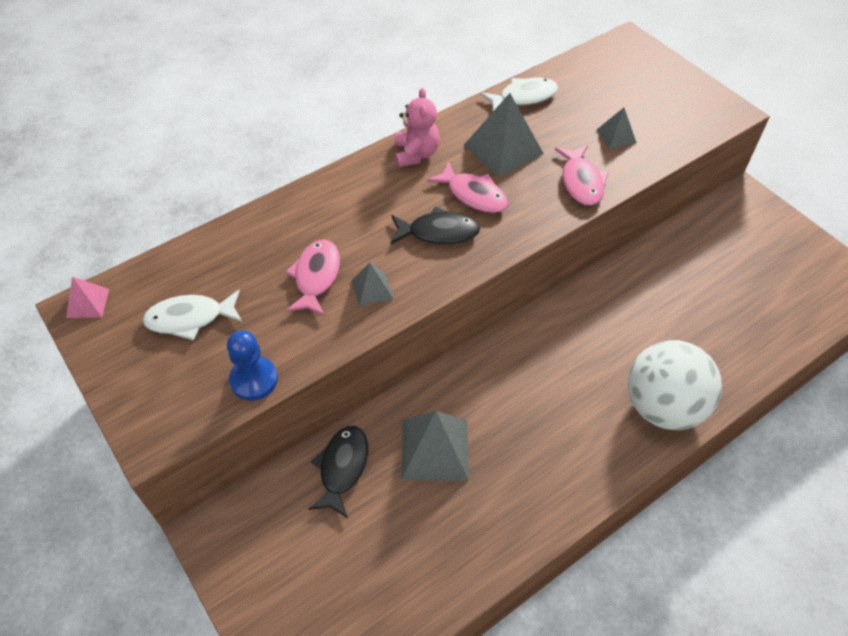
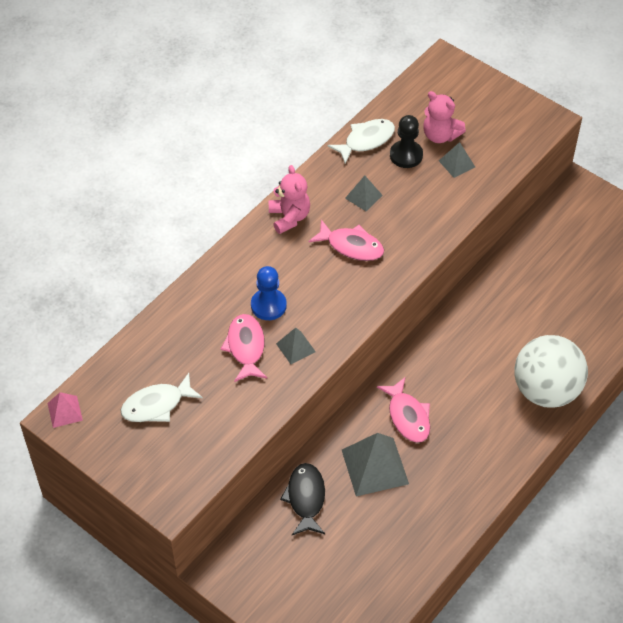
camera: 15 degrees left, 0 degrees up
(254, 380) = (230, 441): blue pawn -> blue pawn (268, 305)
(438, 232) = (333, 286): black fish -> none
(503, 149) = (363, 196): grey pyramid -> grey pyramid, size x0.53
(562, 118) = (406, 155): none -> black pawn
(581, 182) = (438, 215): pink fish -> pink fish (407, 416)
(605, 106) = (440, 135): none -> pink teddy bear

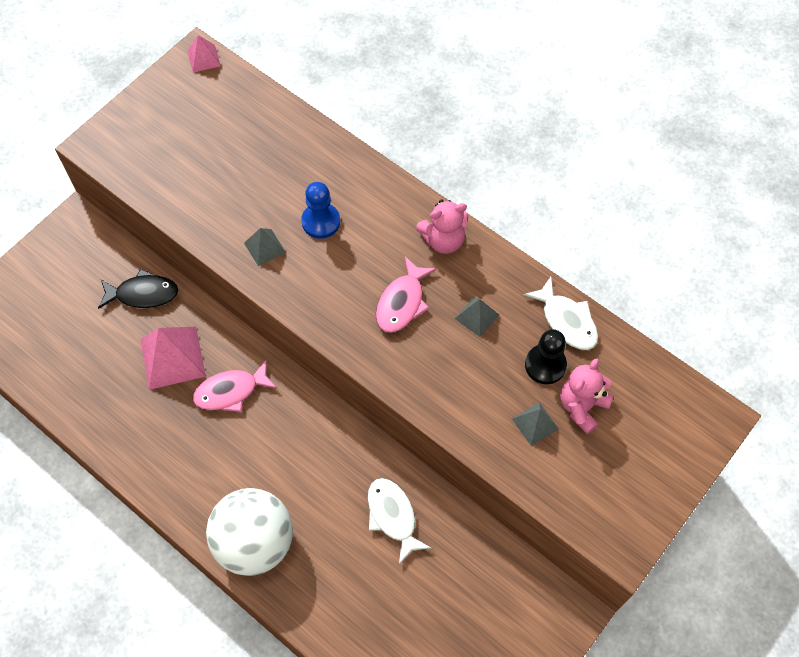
camera: 90 degrees right, 10 degrees up
(157, 405) = (204, 129): white fish -> white fish (393, 516)
(246, 347) = (268, 202): pink fish -> none
(374, 466) = (172, 357): grey pyramid -> pink pyramid

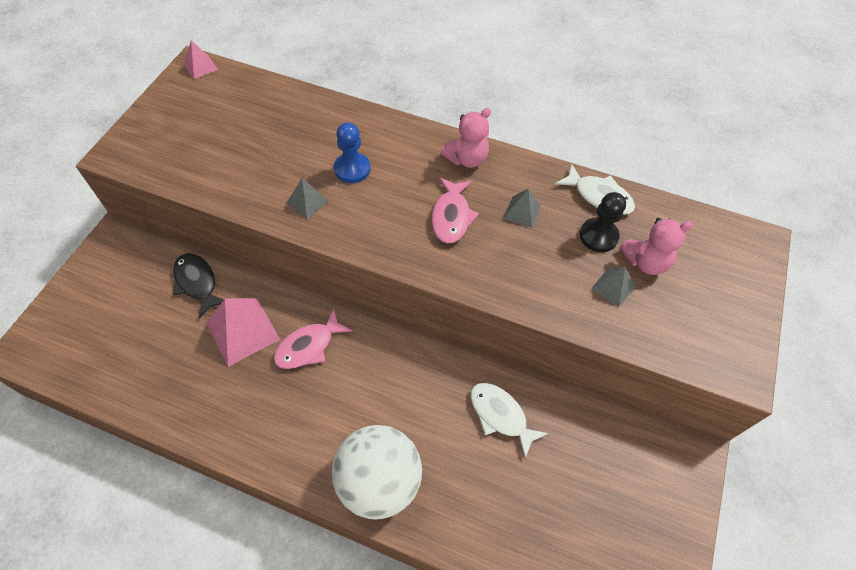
camera: 20 degrees left, 5 degrees down
(143, 294) = (197, 283): black fish -> black fish turned 105 degrees counterclockwise
(582, 406) = (645, 262): pink teddy bear -> pink teddy bear turned 120 degrees counterclockwise

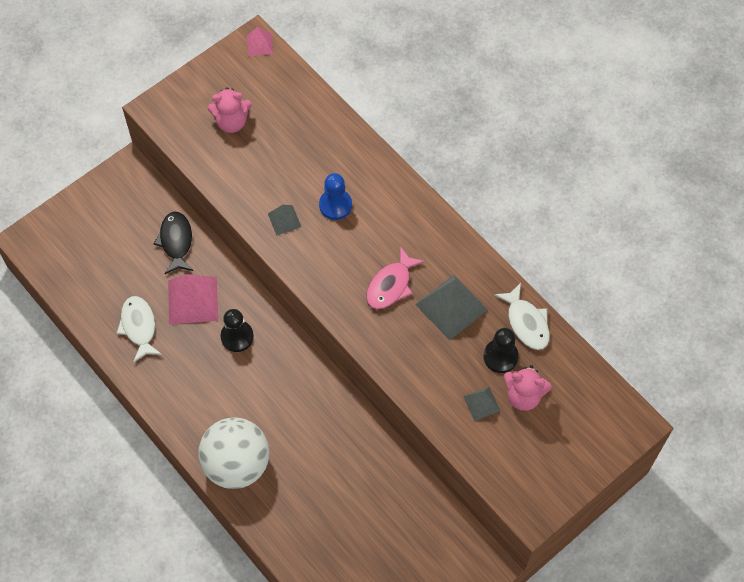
camera: 30 degrees right, 5 degrees up
(308, 346) = (237, 337): pink fish -> black pawn
(466, 159) = (436, 237): pink teddy bear -> pink teddy bear (231, 122)
(500, 415) = (354, 462): white fish -> white fish (139, 327)
(522, 212) = (451, 307): grey pyramid -> grey pyramid, size x1.88

